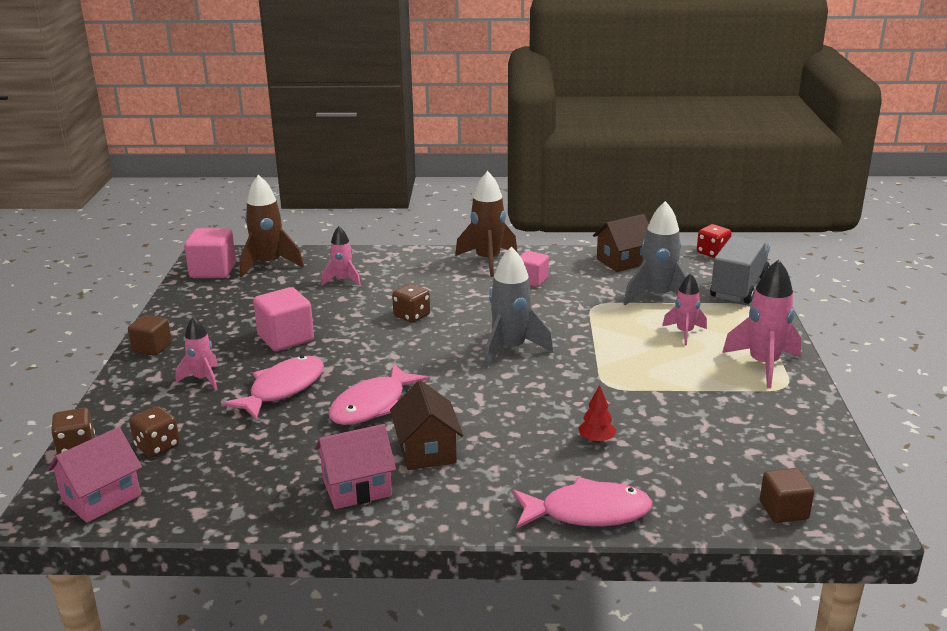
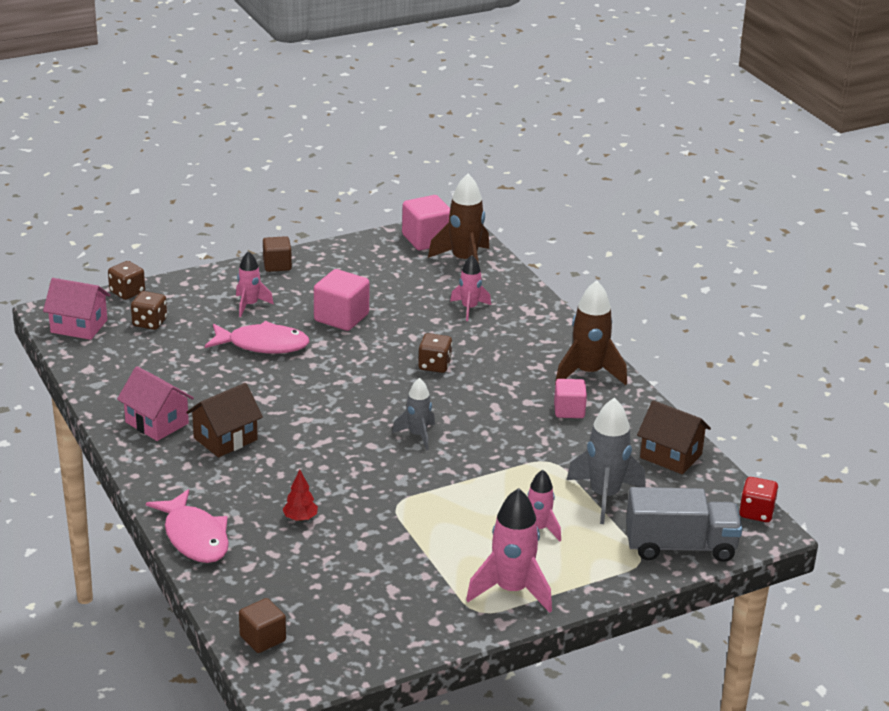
camera: 60 degrees right, 5 degrees up
(372, 405) = (271, 394): pink fish -> none
(510, 349) = (417, 435): grey rocket -> grey rocket, size x0.60

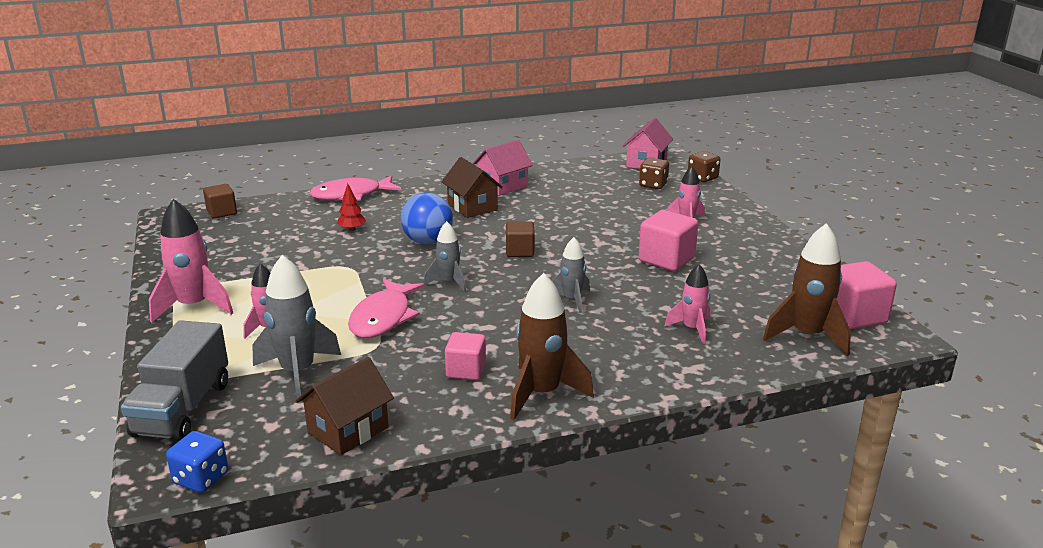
camera: 100 degrees right, 5 degrees down
(263, 345) = (616, 224): pink fish -> pink fish (383, 318)
(277, 265) = (766, 235): brown cube -> brown cube (520, 251)
(325, 459) = (428, 241): none -> blue ball
(434, 365) = (571, 300): brown dice -> grey rocket
(756, 512) = (201, 478): red dice -> blue dice

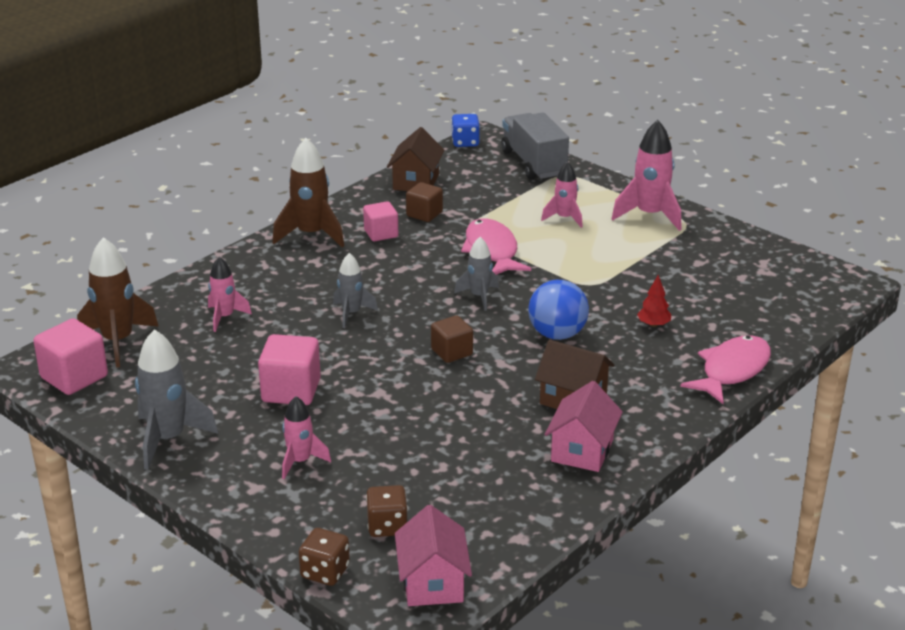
camera: 150 degrees right, 5 degrees up
(222, 212) = (814, 302): brown cube -> brown cube (424, 214)
(298, 372) = (496, 199): grey rocket -> grey rocket (168, 439)

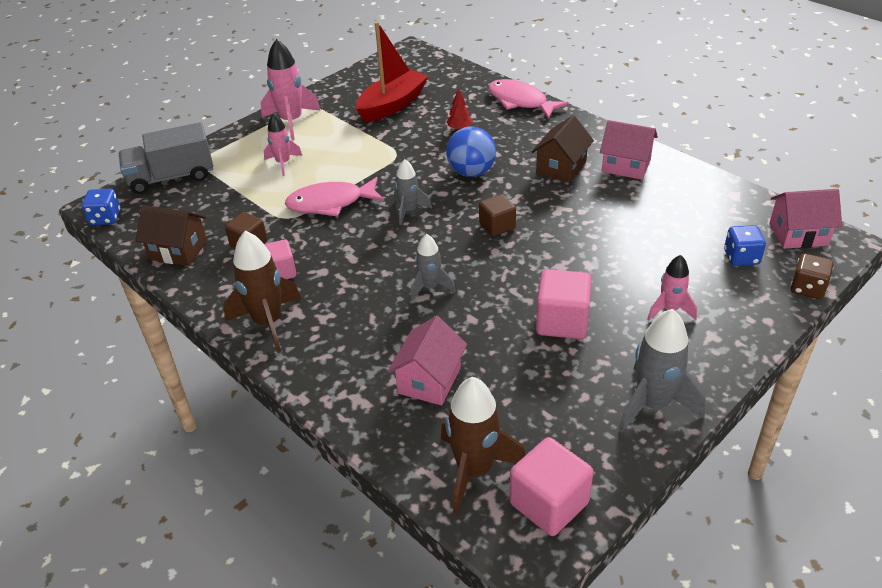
camera: 85 degrees left, 10 degrees up
(225, 317) = (429, 380): pink rocket -> pink house
(387, 526) = (741, 257): brown dice -> blue dice
(701, 276) = (392, 105): none -> red boat

